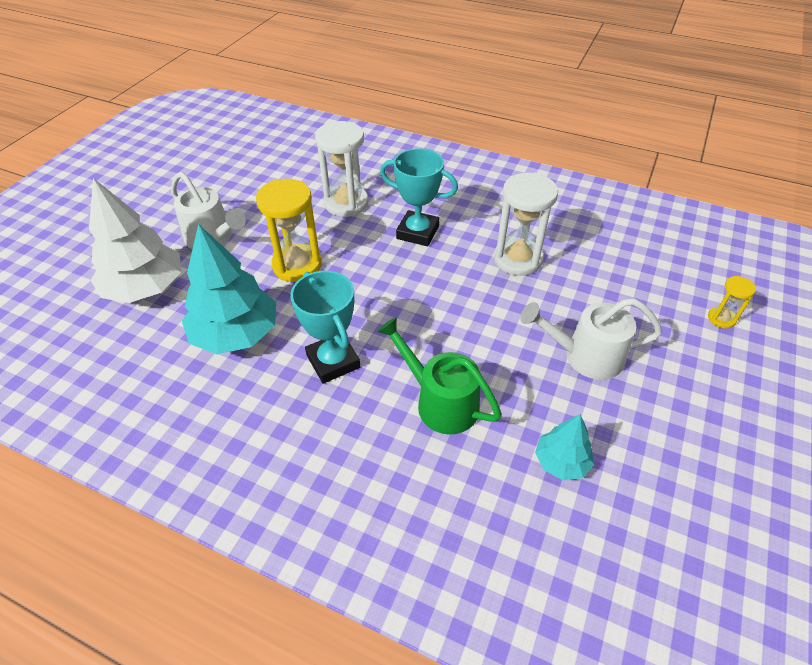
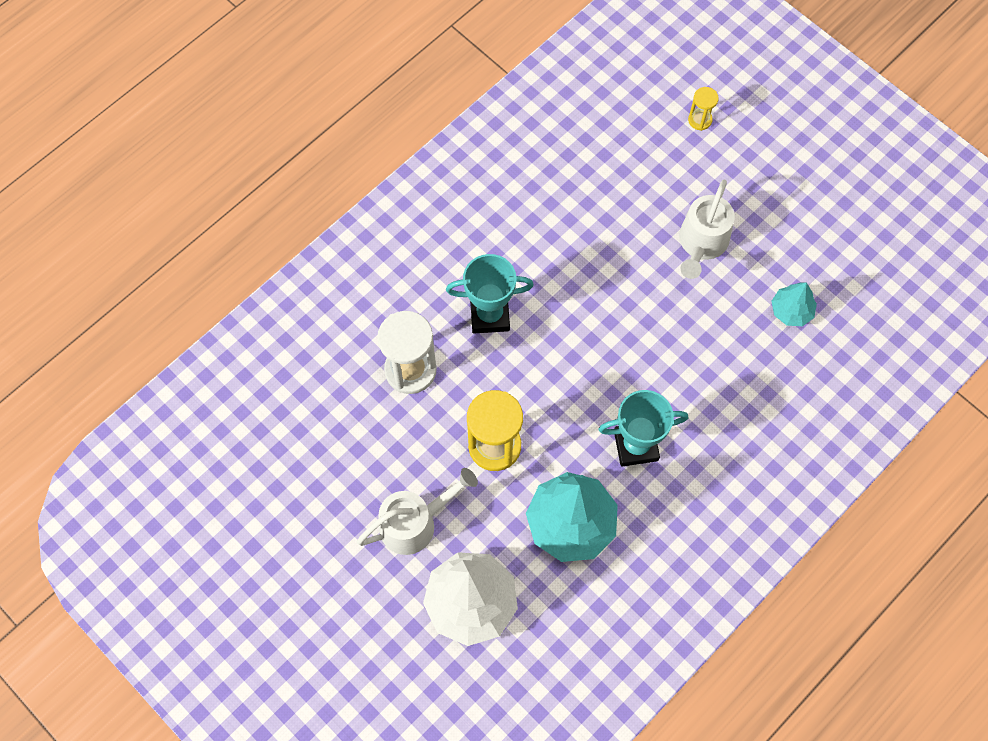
camera: 70 degrees left, 20 degrees up
(417, 232) = (489, 315): turquoise trophy -> turquoise trophy turned 45 degrees clockwise
(439, 401) = (708, 374): green watering can -> none
(517, 259) = (566, 241): white hourglass -> none

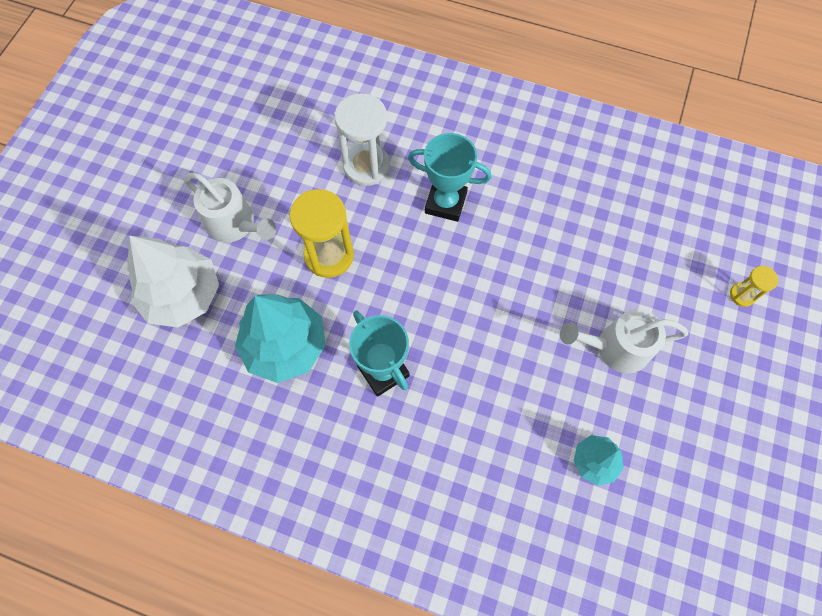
camera: 65 degrees right, 0 degrees up
(489, 315) = (445, 203): turquoise trophy -> turquoise trophy turned 45 degrees counterclockwise

